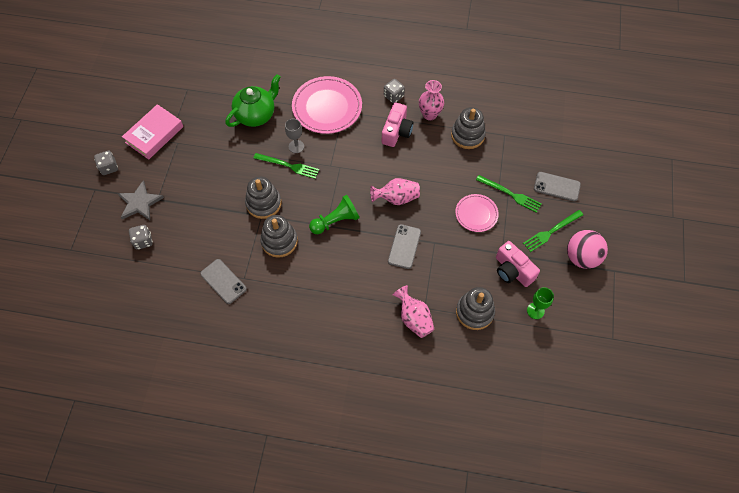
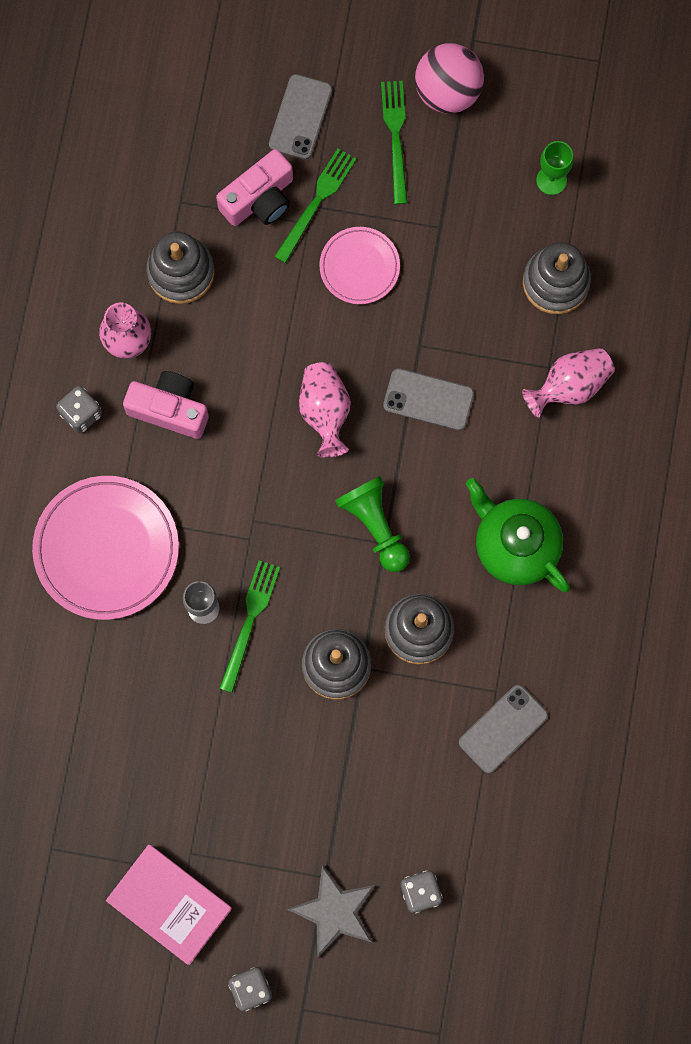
camera: 90 degrees left, 15 degrees up
(256, 115) = (123, 694): green teapot -> green teapot (514, 545)
(512, 270) = (475, 211): pink camera -> pink camera (259, 199)
(551, 231) = (395, 137): green fork -> green fork turned 150 degrees counterclockwise

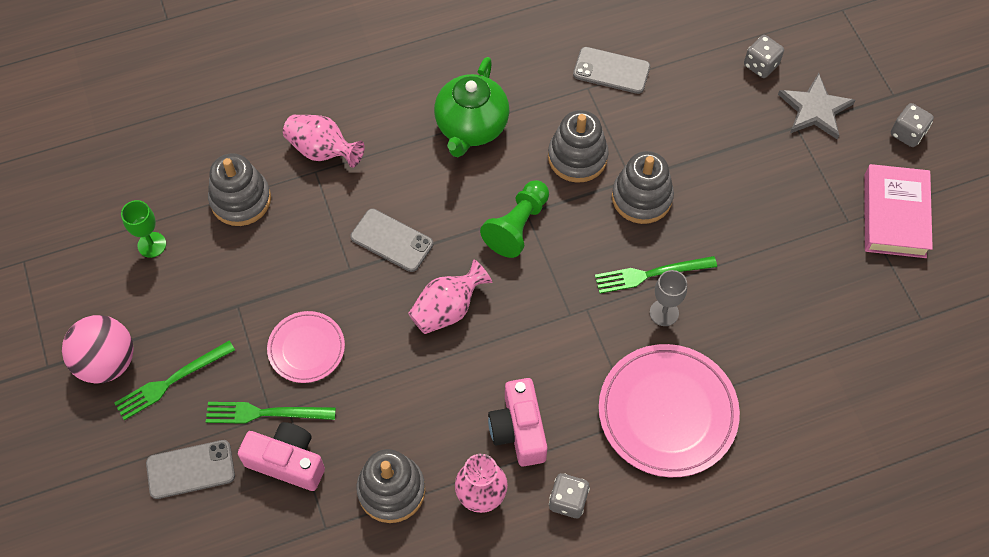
camera: 120 degrees left, 15 degrees down
(428, 399) = (392, 240): grey phone -> grey phone turned 45 degrees counterclockwise

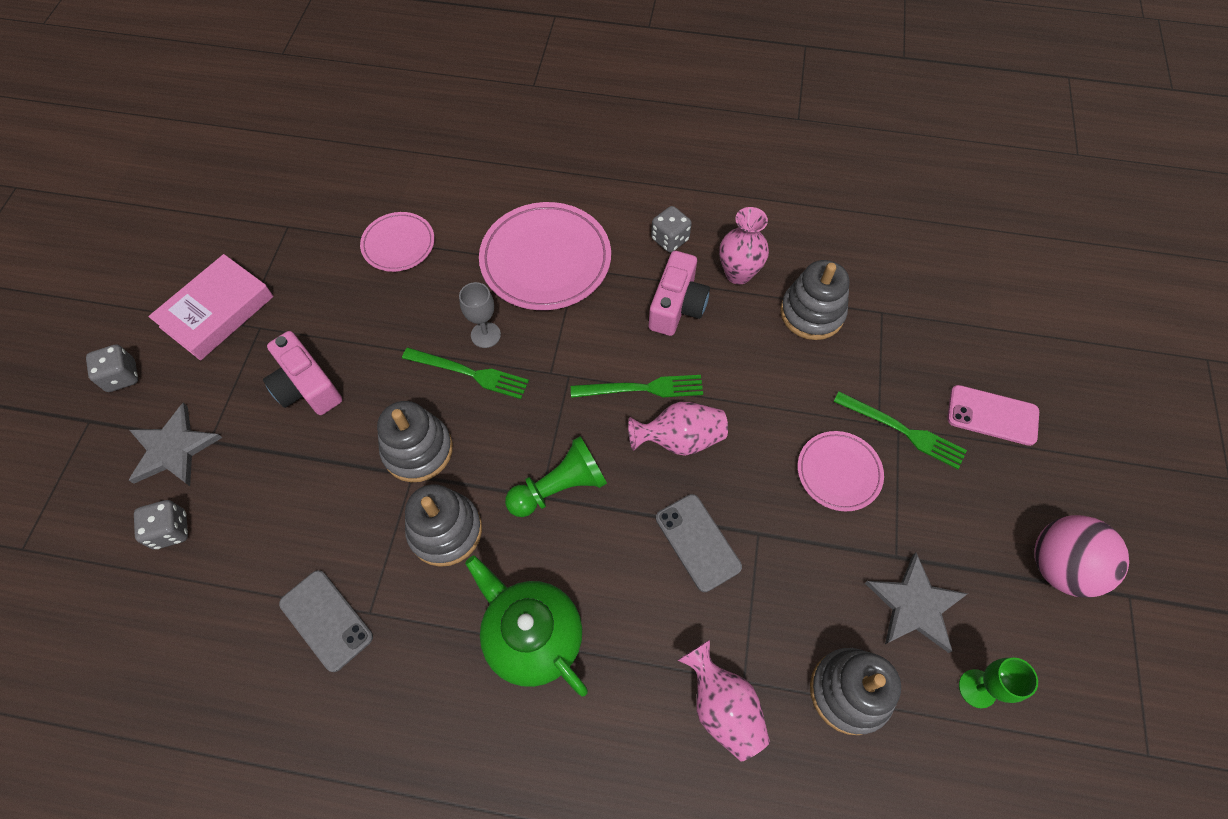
camera: 150 degrees left, 0 degrees up
(171, 381) = (991, 509): green fork -> green fork (642, 388)
(190, 469) = (992, 415): grey phone -> pink phone
(212, 277) = (914, 605): none -> grey star
(287, 461) = (897, 379): pink camera -> pink camera (307, 386)
(471, 127) = (532, 636): green teapot -> green teapot turned 90 degrees counterclockwise
(809, 355) = (398, 244): none -> pink plate

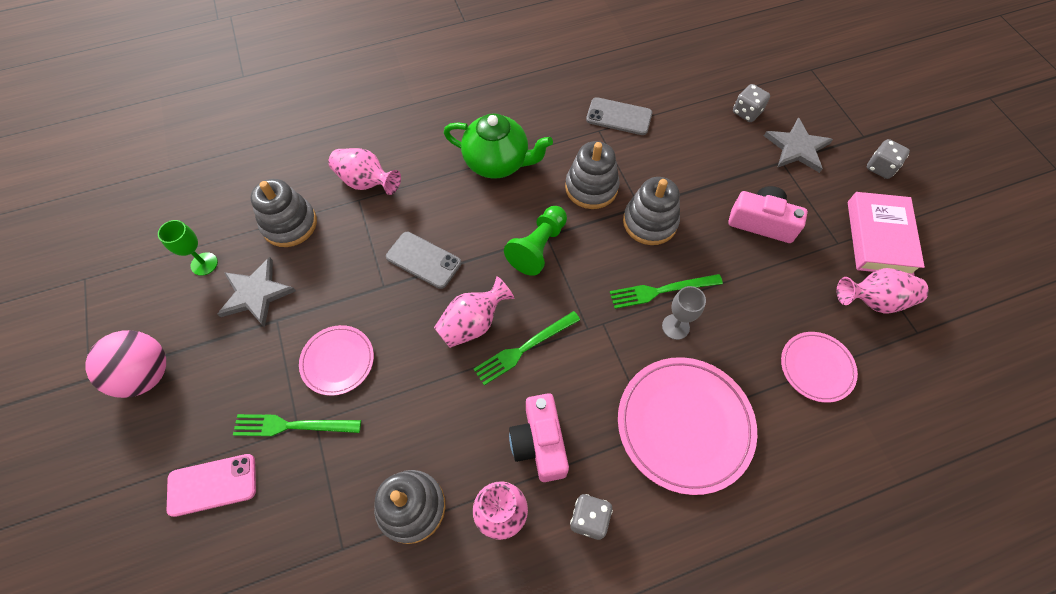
camera: 150 degrees right, 0 degrees up
(291, 266) = (873, 300): none -> pink vase

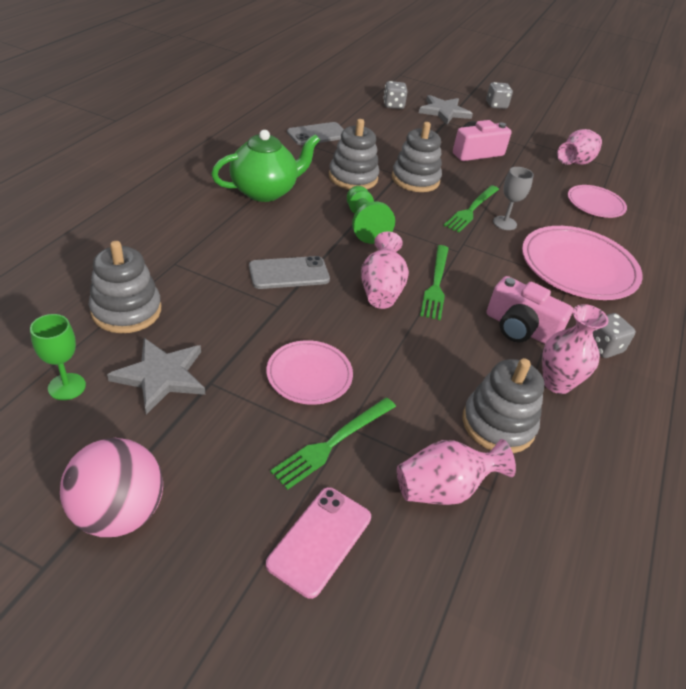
camera: 50 degrees left, 20 degrees down
(366, 182) = (165, 249): pink vase -> pink vase (443, 489)
(879, 237) = (539, 135): pink book -> none

